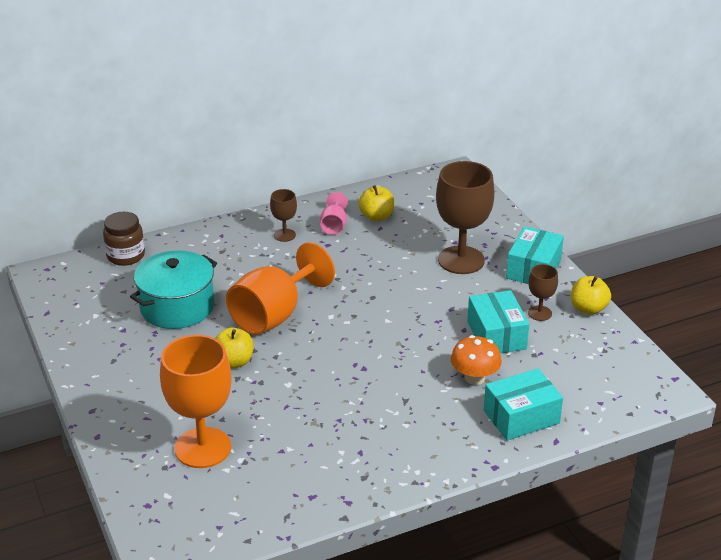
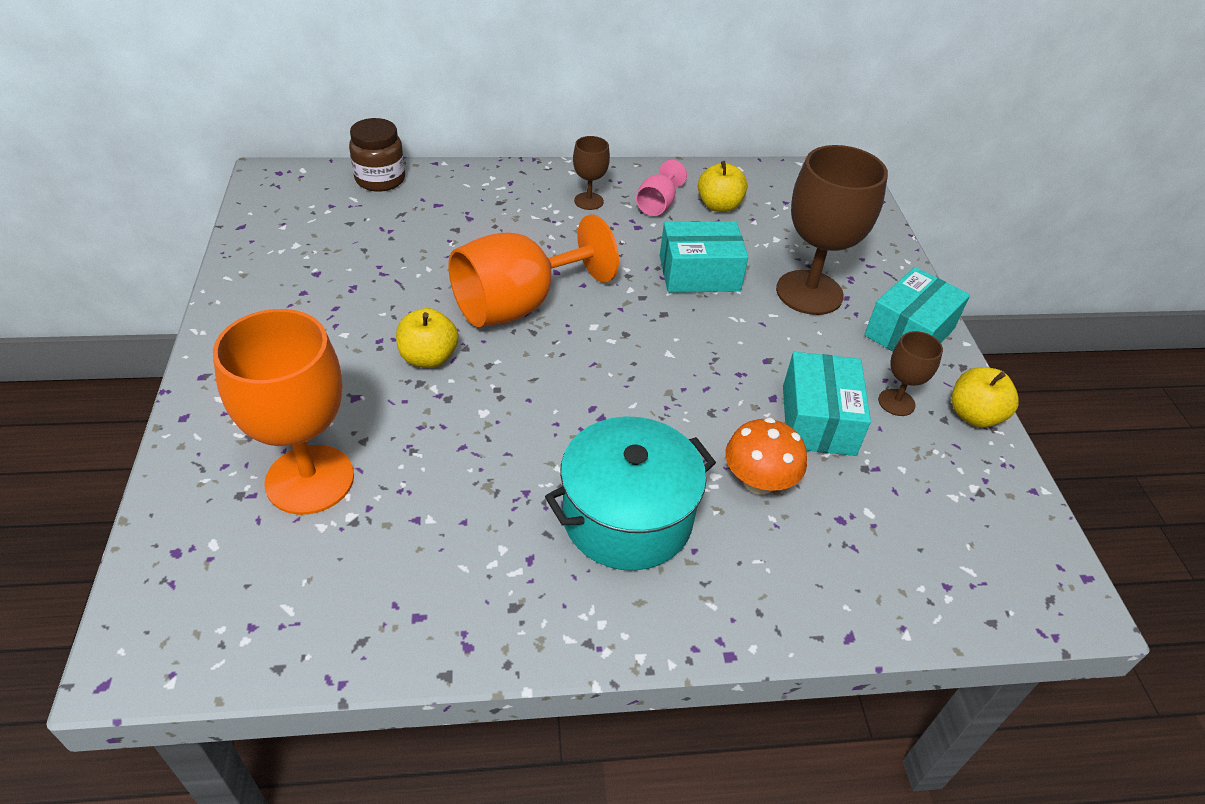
camera: 15 degrees right, 10 degrees up
(177, 307) = (401, 260): turquoise pot -> turquoise pot (627, 517)
(521, 417) = (807, 573): turquoise box -> turquoise box (699, 273)

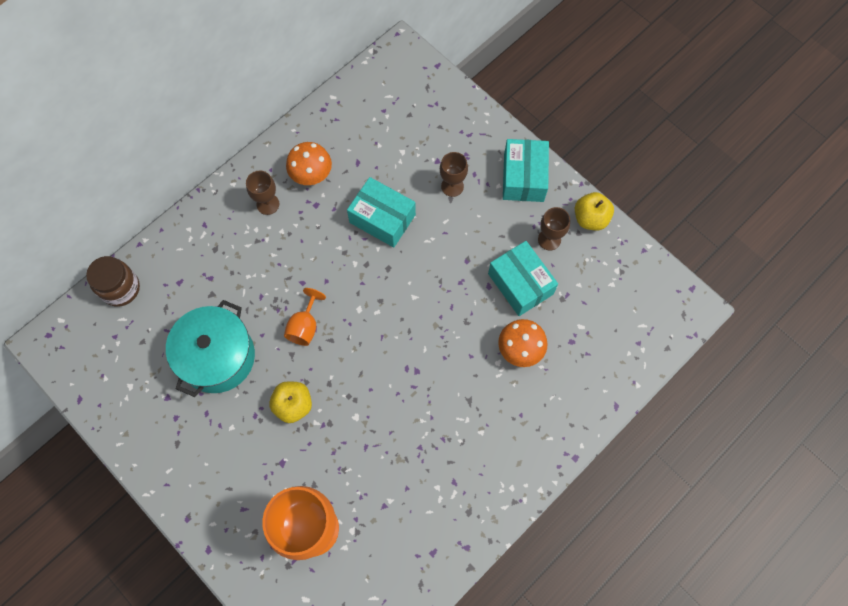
camera: 35 degrees left, 25 degrees up
(518, 304) = (305, 326): orange goblet -> orange goblet, size x0.48
(627, 517) = (477, 422): turquoise pot -> turquoise pot (217, 357)
(657, 205) = (311, 174): pink goblet -> orange mushroom
(699, 273) = (382, 219): turquoise box -> turquoise box turned 75 degrees clockwise
(719, 206) = (348, 146): yellow apple -> none
(809, 292) = (452, 186): brown goblet -> brown goblet, size x0.48

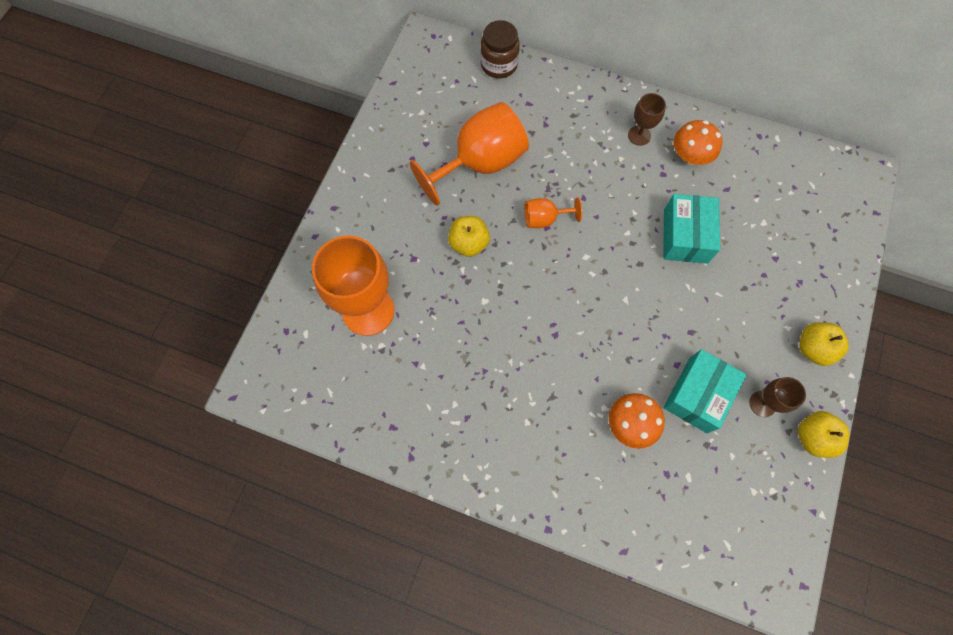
camera: 65 degrees right, 0 degrees up
(217, 357) = (480, 163): turquoise pot -> orange goblet
(452, 186) = (758, 284): brown goblet -> none
(523, 177) = (813, 348): turquoise box -> yellow apple

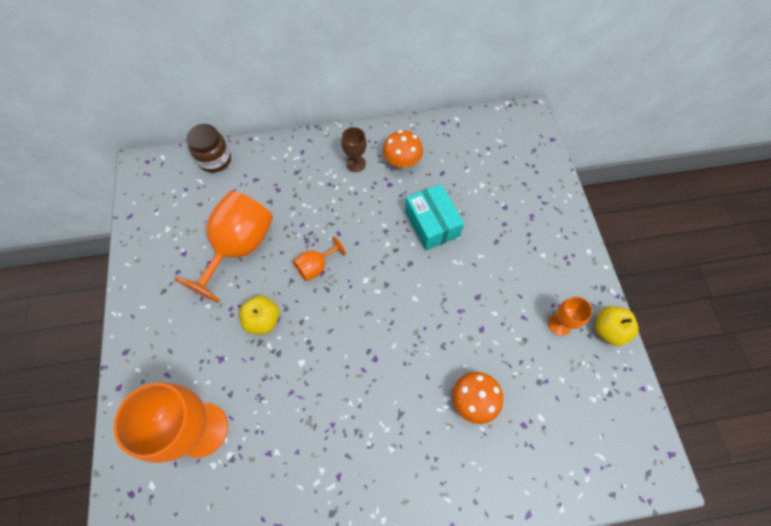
camera: 30 degrees left, 5 degrees down
(698, 395) = (510, 345): turquoise box -> none
(762, 404) = (559, 324): brown goblet -> orange goblet
(813, 348) = (569, 261): yellow apple -> none

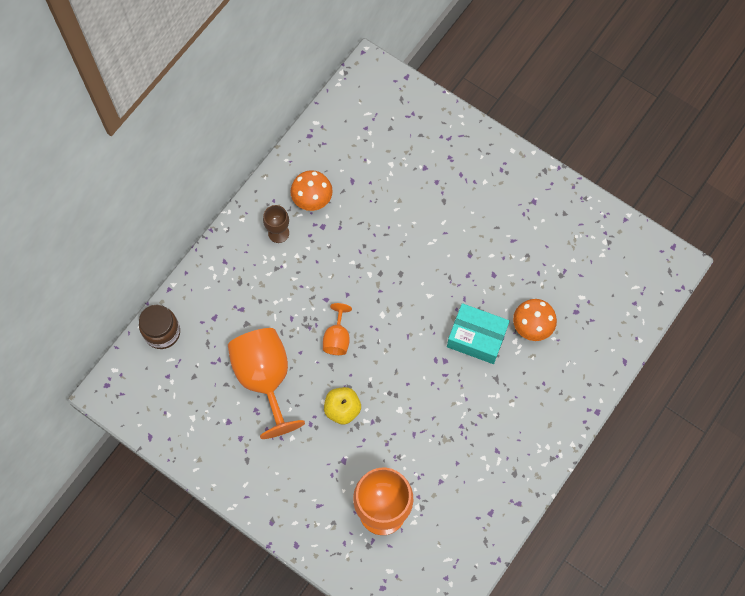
camera: 45 degrees left, 5 degrees up
(432, 224) = (386, 229): turquoise box -> turquoise box (476, 338)
(559, 324) = (539, 223): orange goblet -> none
(608, 330) = (573, 198): yellow apple -> none

